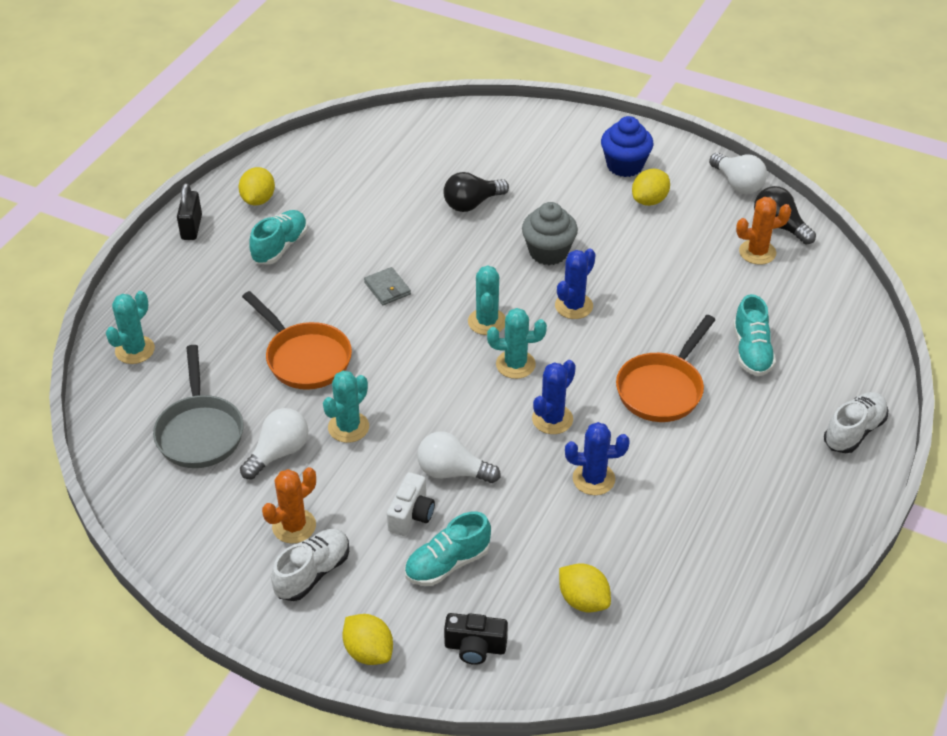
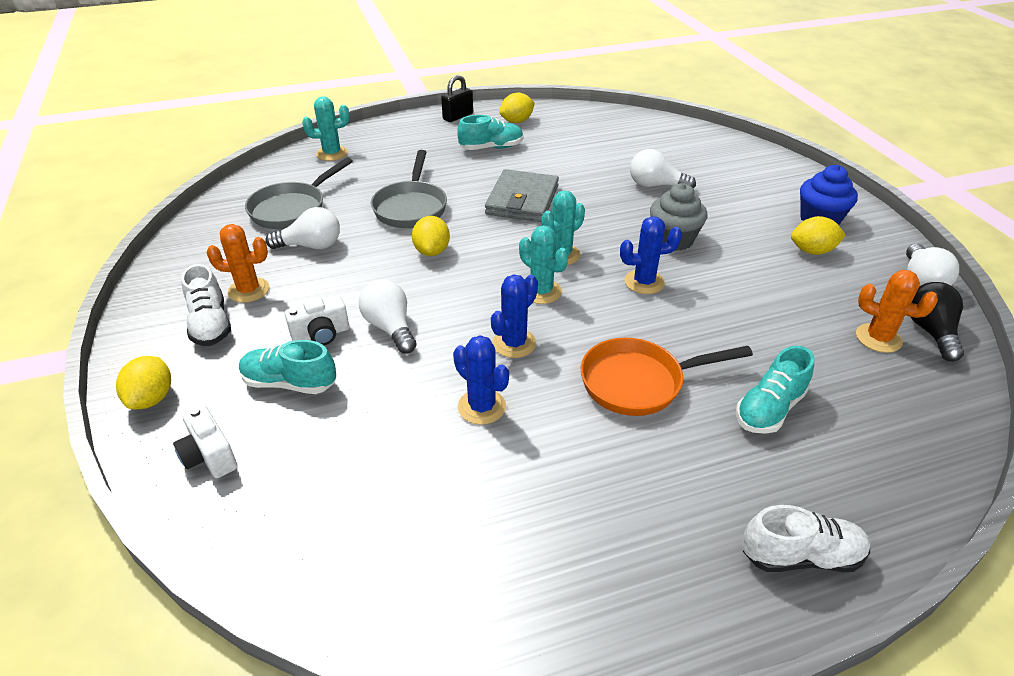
camera: 45 degrees right, 5 degrees down
(304, 358) = (411, 207): orange pan -> grey pan
(313, 573) = (210, 324): white shoe -> white shoe turned 75 degrees clockwise
(348, 427) = (372, 258): turquoise cactus -> none
(387, 288) = (522, 200): grey wallet -> grey wallet, size x2.00
(472, 204) = (655, 185): black light bulb -> white light bulb
(475, 647) = (209, 456): black camera -> white camera
(552, 419) = (514, 343): blue cactus -> blue cactus turned 45 degrees counterclockwise
(583, 600) = (332, 491): yellow lemon -> yellow lemon (432, 251)

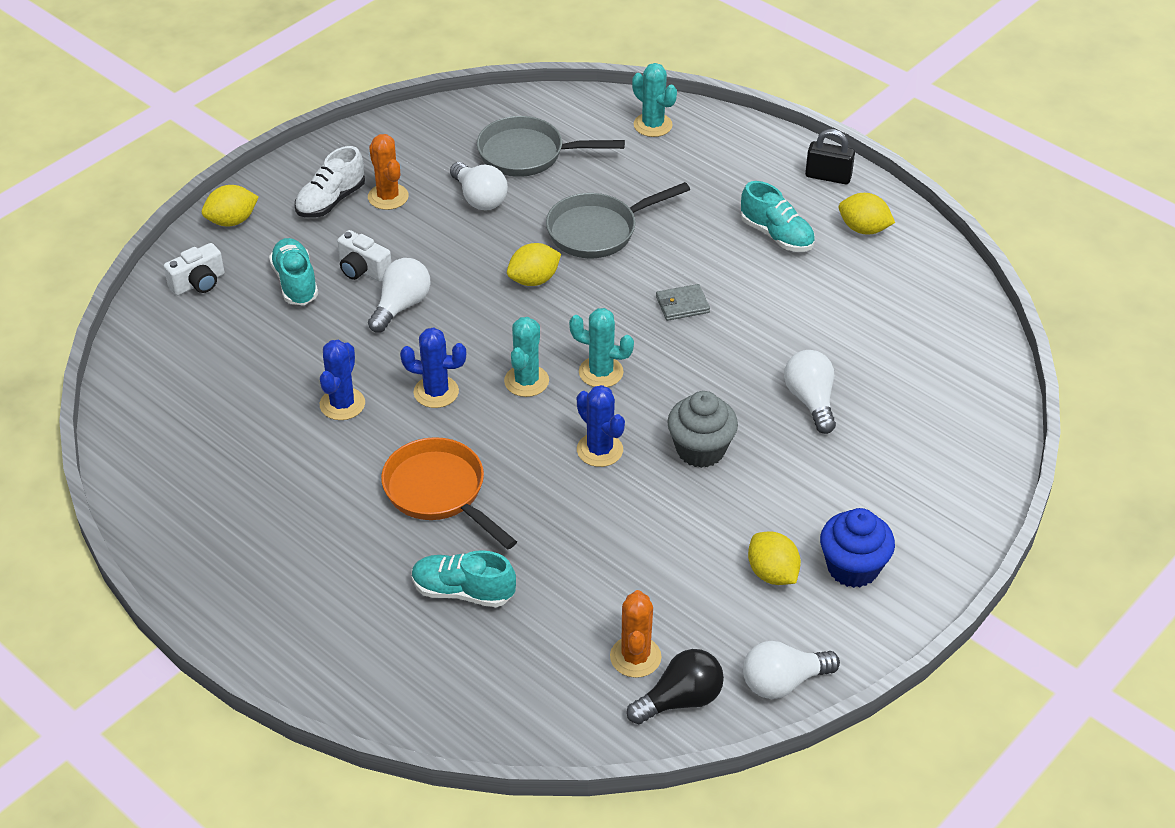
camera: 60 degrees right, 5 degrees up
(209, 456) = (198, 283): white camera -> white camera turned 150 degrees counterclockwise
(522, 200) = (682, 305): grey wallet -> grey wallet, size x0.50
(801, 556) = (299, 645): white shoe -> none

